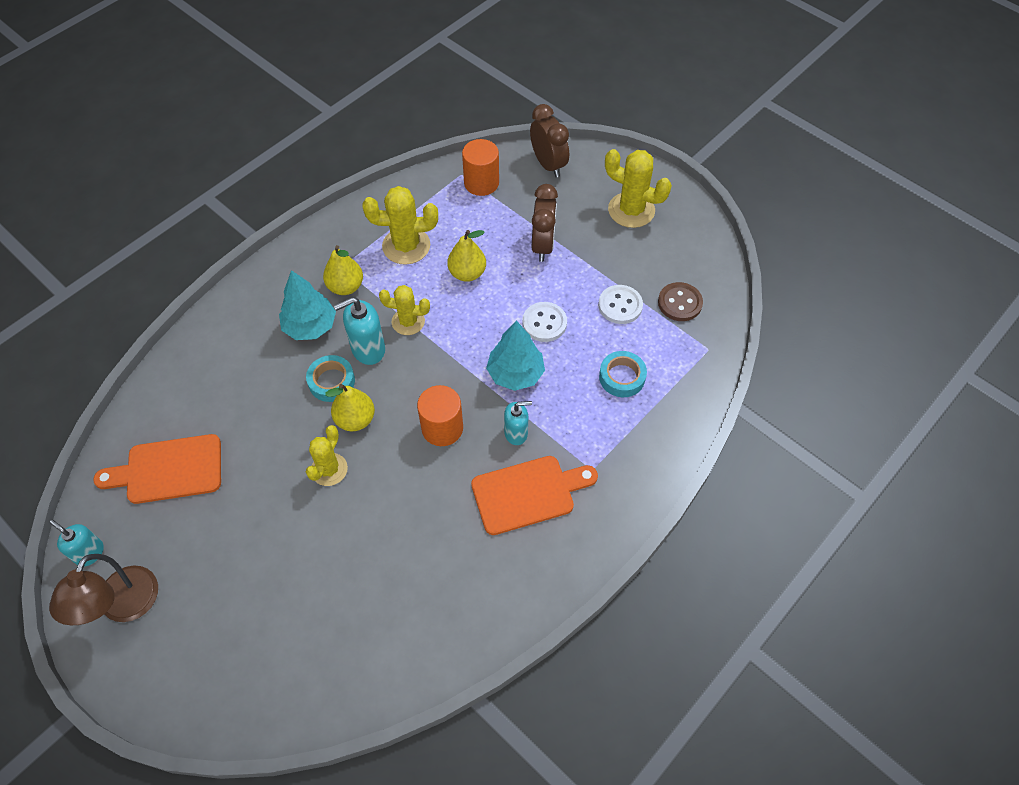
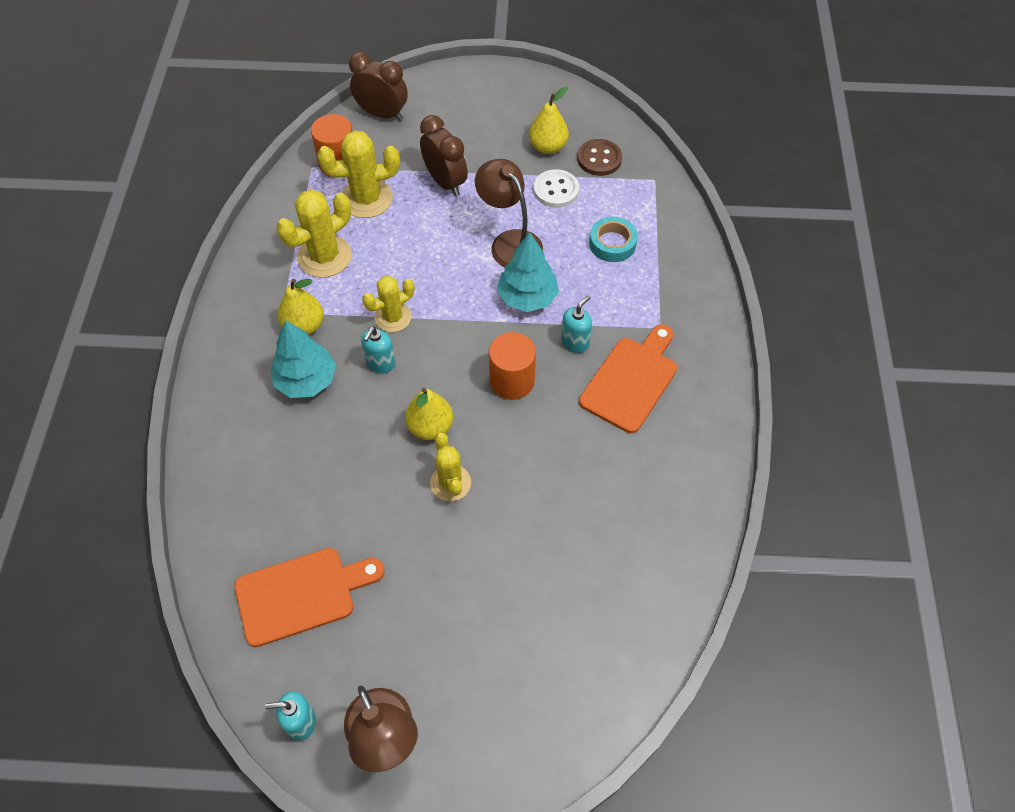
camera: 40 degrees left, 0 degrees up
(169, 470) = (301, 594): orange cutting board -> orange cutting board turned 150 degrees counterclockwise
(331, 381) = (376, 412): turquoise tape -> none
(368, 349) = (380, 363): turquoise soap dispenser -> turquoise soap dispenser, size x0.66
(467, 273) = (403, 244): yellow pear -> yellow pear (548, 147)
(544, 323) = (510, 242): white button -> brown lamp
(631, 210) = (489, 110): yellow cactus -> yellow cactus (366, 199)

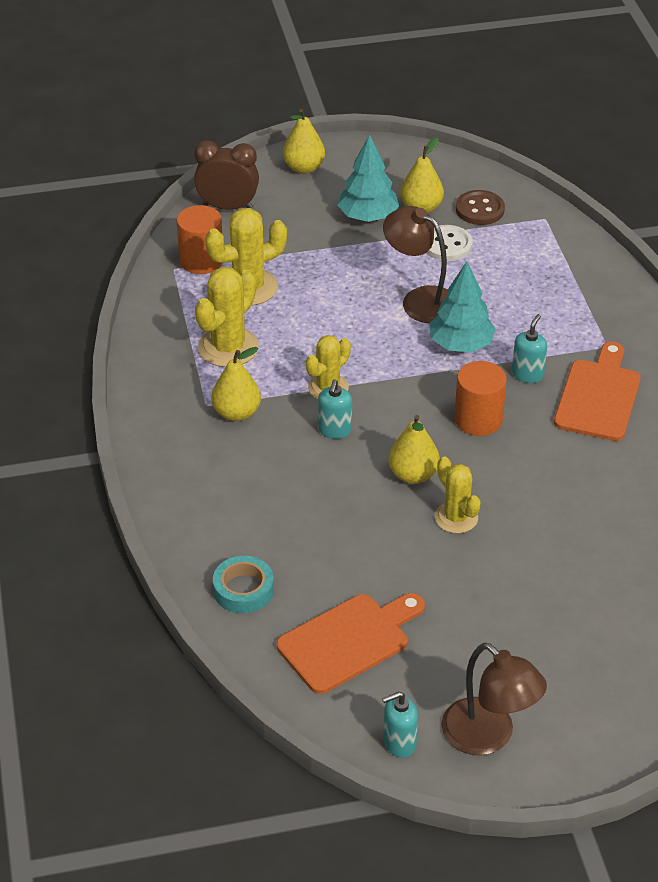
camera: 15 degrees left, 15 degrees down
(306, 380) = (263, 460): turquoise tree -> turquoise tree (368, 216)
(445, 182) = (326, 258): brown clock -> none
(462, 87) = (304, 168): none -> yellow pear
(612, 243) = (527, 282): turquoise tape -> turquoise tape (243, 590)

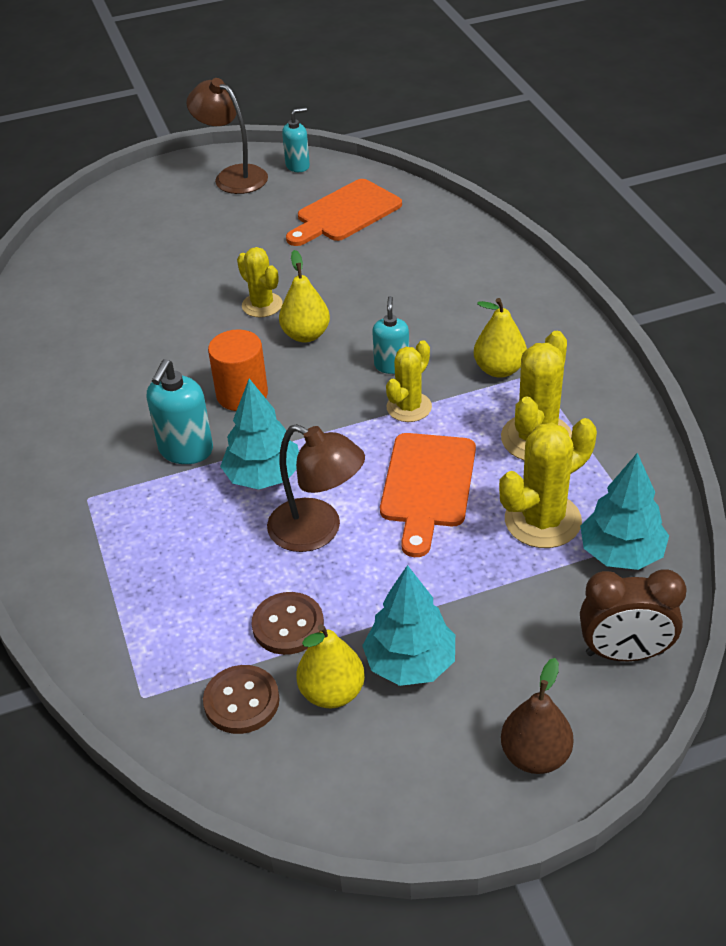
camera: 175 degrees right, 0 degrees up
(201, 260) = (621, 553): orange cylinder -> turquoise tree
(243, 590) = (440, 233): turquoise tape -> none
(304, 168) = (535, 755): yellow pear -> brown pear
(447, 245) = (288, 625): white button -> brown button
(527, 374) = (186, 450): turquoise soap dispenser -> turquoise soap dispenser, size x1.51
(598, 396) = (108, 435): orange cutting board -> orange cutting board (427, 486)

